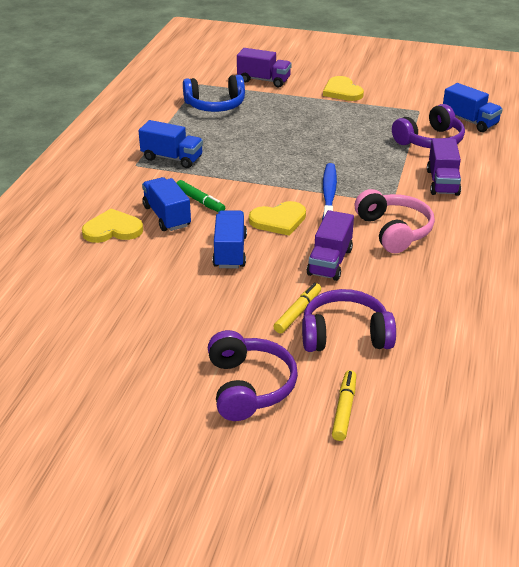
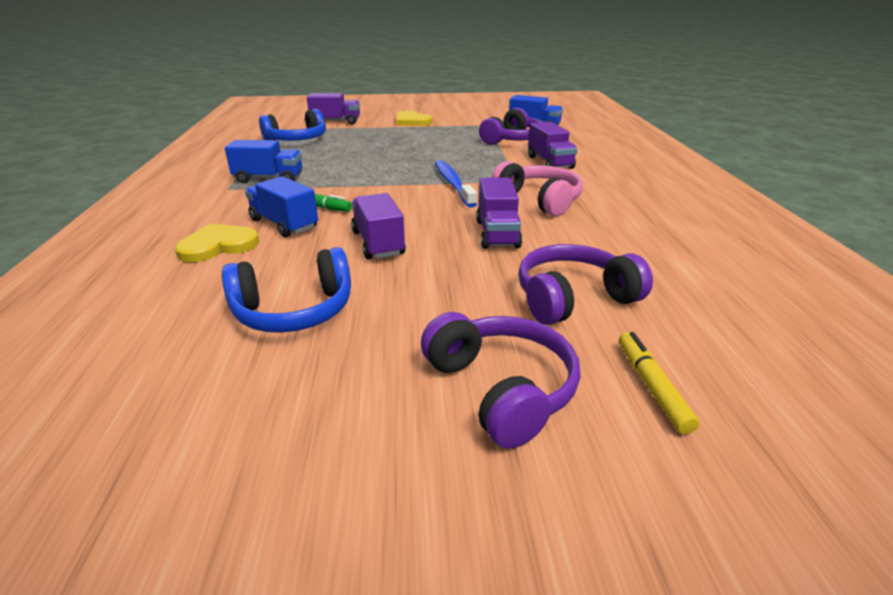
camera: 20 degrees left, 5 degrees down
(147, 300) = (294, 311): none -> blue headphones
(230, 252) = (378, 243): blue truck -> purple truck
(279, 220) = (416, 209): yellow heart -> none
(298, 312) = (499, 286): yellow marker -> none

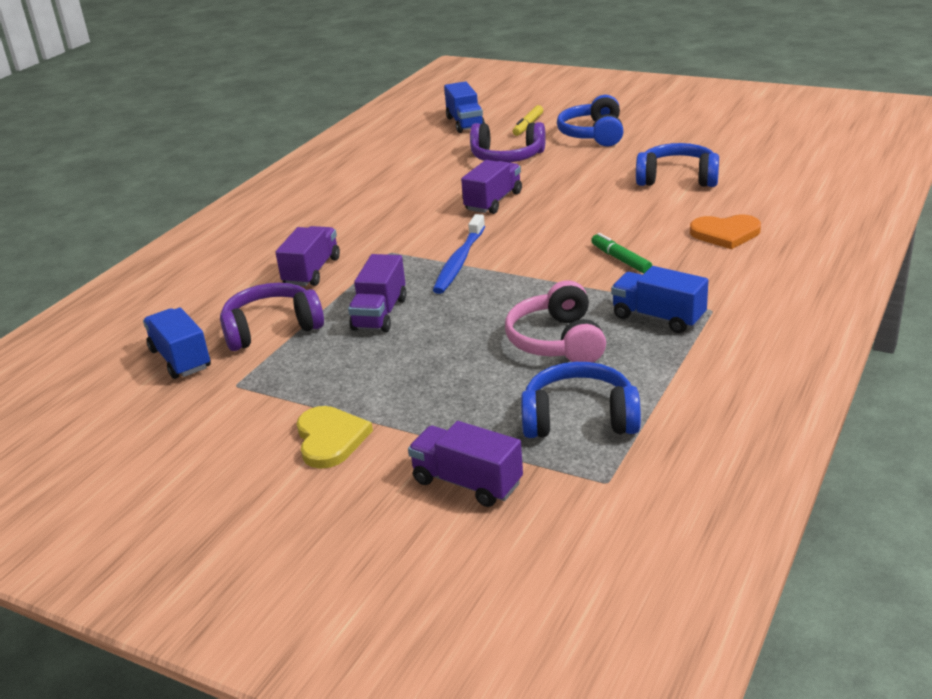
camera: 145 degrees left, 0 degrees up
(218, 246) = (725, 233): yellow heart -> orange heart
(284, 224) = (662, 245): blue truck -> blue truck (465, 123)
(378, 243) = (592, 211): purple truck -> purple truck (380, 314)
(501, 389) = (593, 134): purple headphones -> blue headphones
(539, 200) = (411, 224): pink headphones -> pink headphones (557, 341)

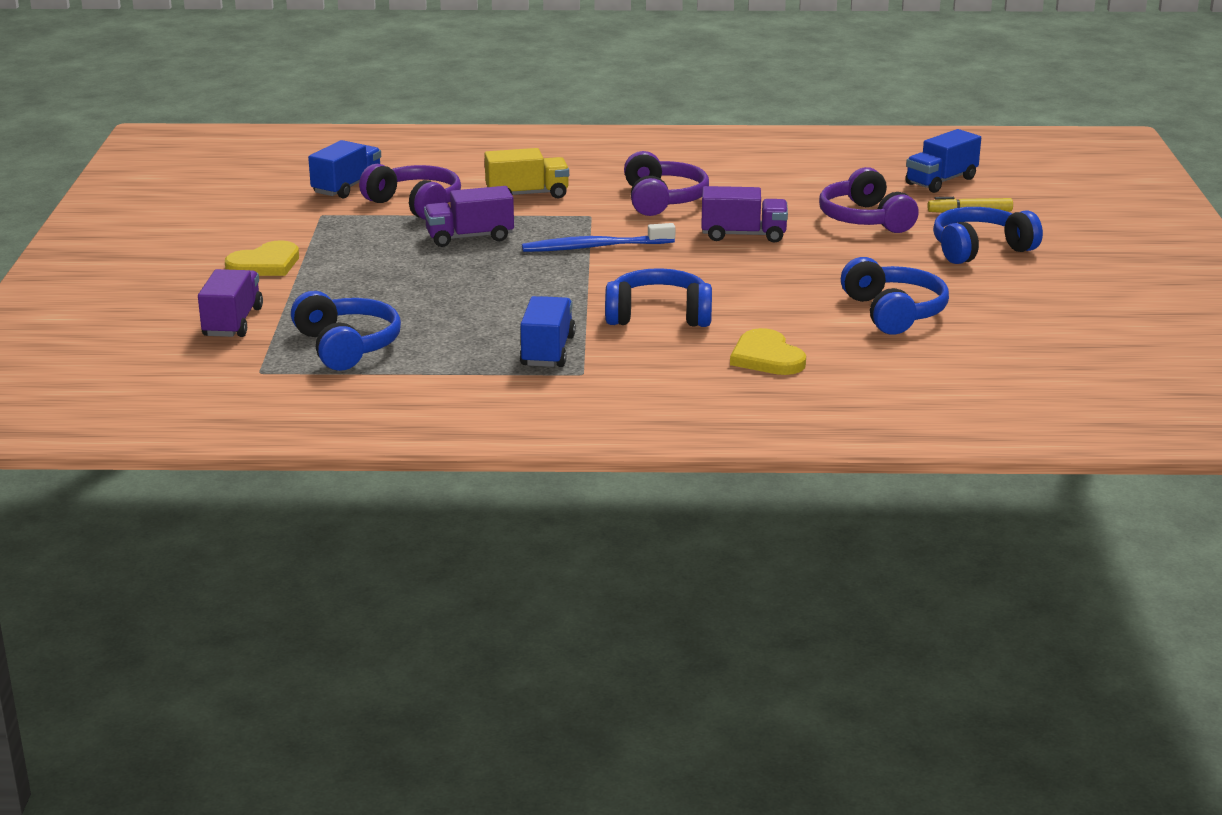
camera: 60 degrees right, 5 degrees down
(312, 271) = (527, 194): purple truck -> yellow truck
(390, 218) = (662, 200): none -> purple headphones
(557, 341) = (471, 316): pink headphones -> none
(620, 259) = (658, 316): green marker -> blue headphones
(725, 233) = (766, 357): orange heart -> yellow heart

